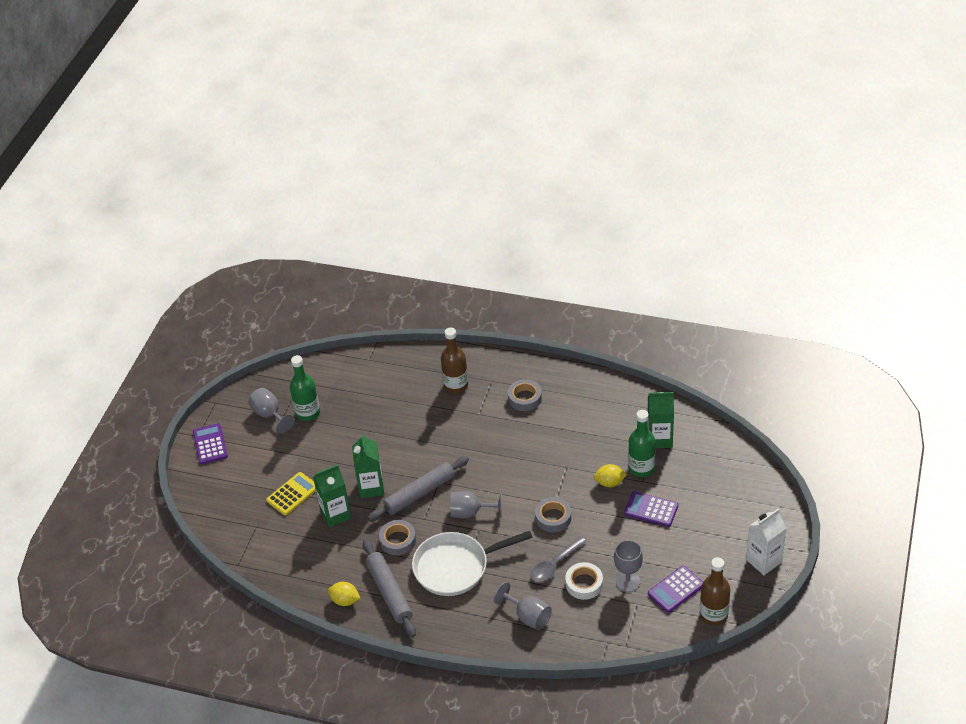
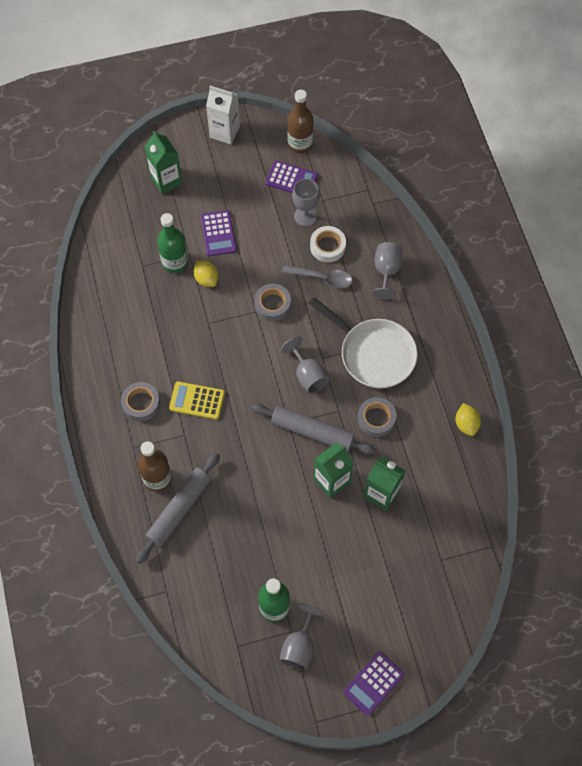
camera: 125 degrees left, 20 degrees up
(292, 494) = (383, 550): yellow calculator -> yellow calculator (197, 400)
(389, 592) = (434, 392): grey rolling pin -> grey rolling pin (179, 509)
(659, 439) = (131, 263): green carton -> green carton (166, 180)

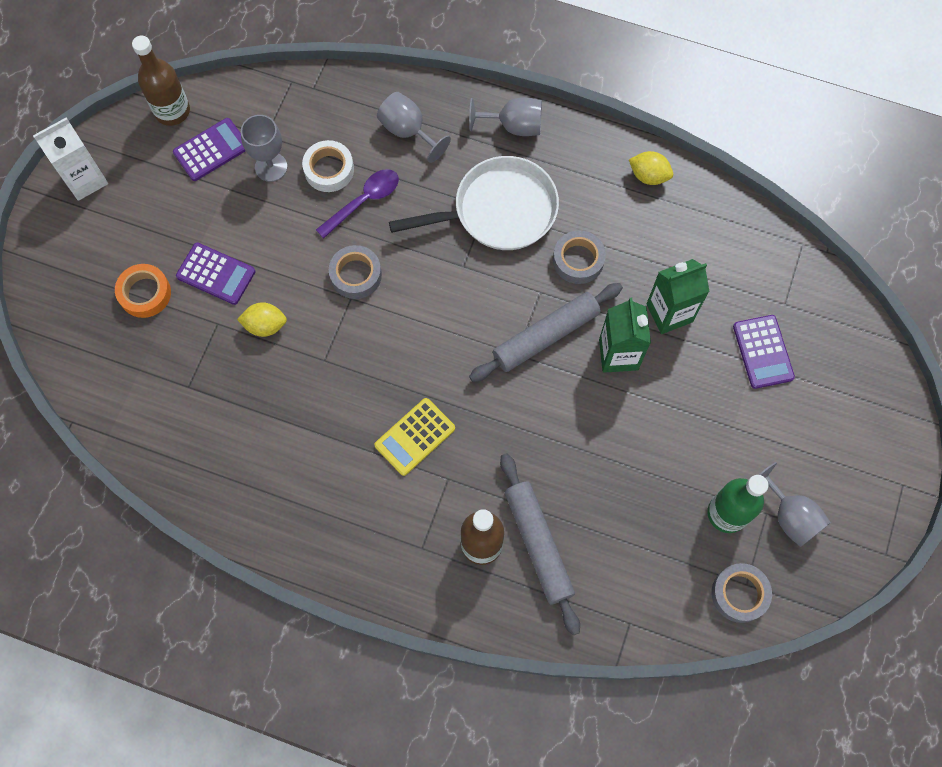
camera: 55 degrees left, 5 degrees up
(141, 403) = (371, 503): grey tape -> grey tape (739, 594)
(166, 180) = (95, 286): green carton -> none
(175, 262) = (214, 346): green bottle -> none
(180, 207) = (145, 293): none -> orange tape
(308, 375) = (473, 295): grey goblet -> grey goblet (514, 126)
(322, 278) = (364, 201): grey spoon -> purple spoon
(373, 683) = (879, 465): purple calculator -> purple calculator (763, 352)

